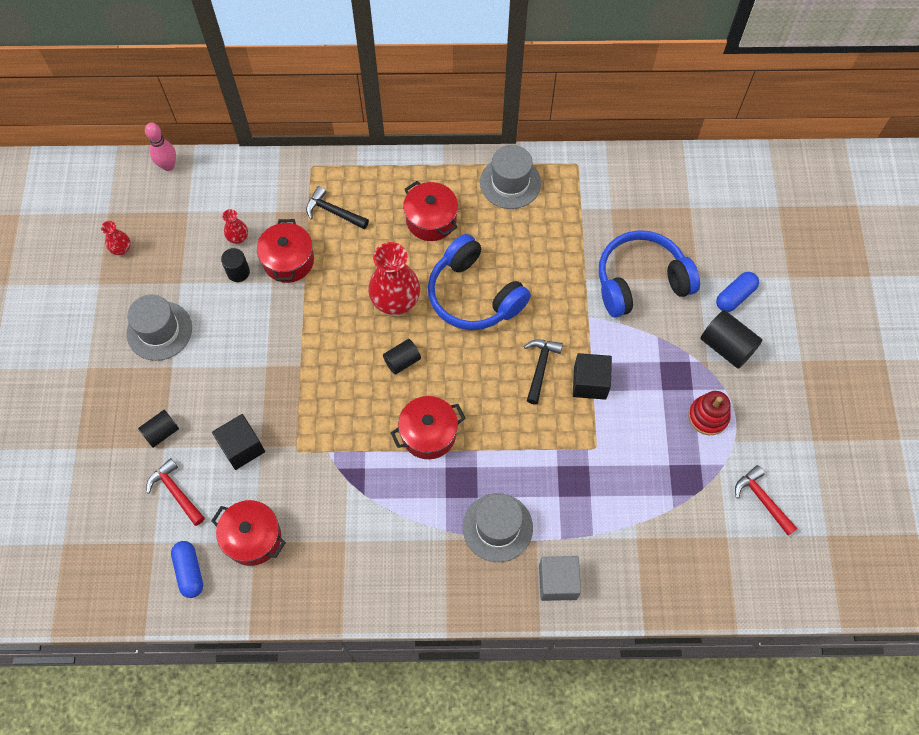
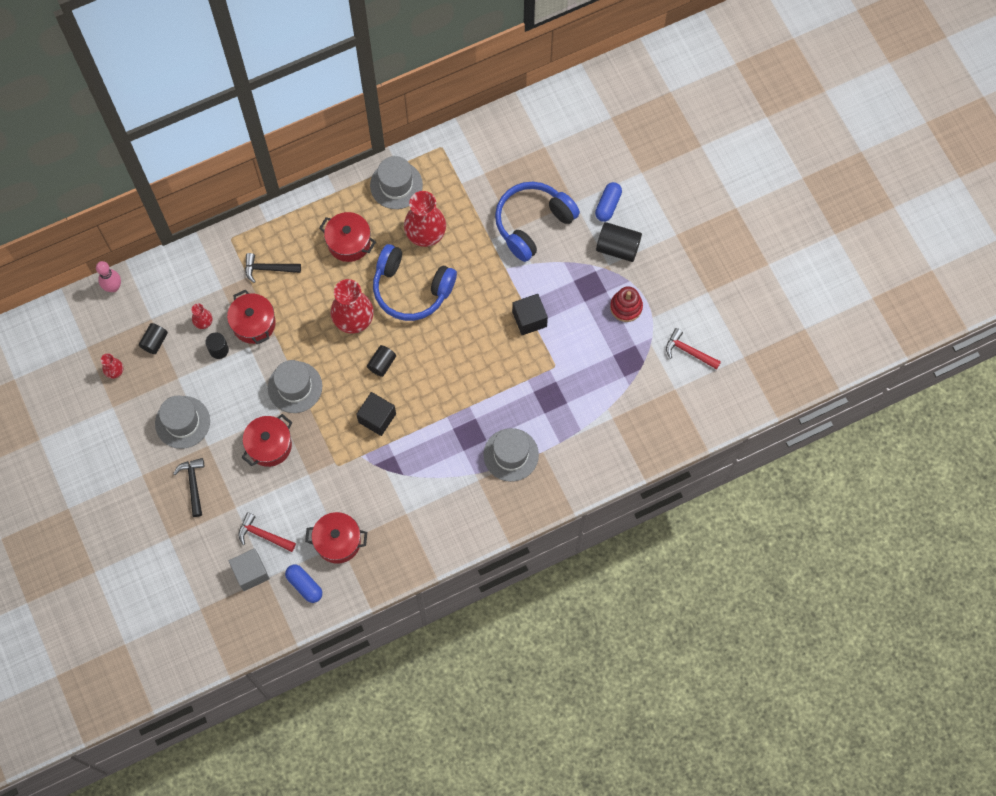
camera: 25 degrees left, 5 degrees up
(161, 432) = (228, 497): black cylinder -> black cylinder (155, 342)
(242, 447) = (295, 481): black cube -> black cube (377, 418)
(296, 345) = (295, 387): none -> grey hat
(428, 434) = (428, 410): red pot -> red pot (269, 445)
(517, 244) = (425, 234): none -> red vase
(540, 367) = (487, 323): black hammer -> black hammer (193, 484)
(557, 582) = (571, 473): grey cube -> grey cube (251, 572)

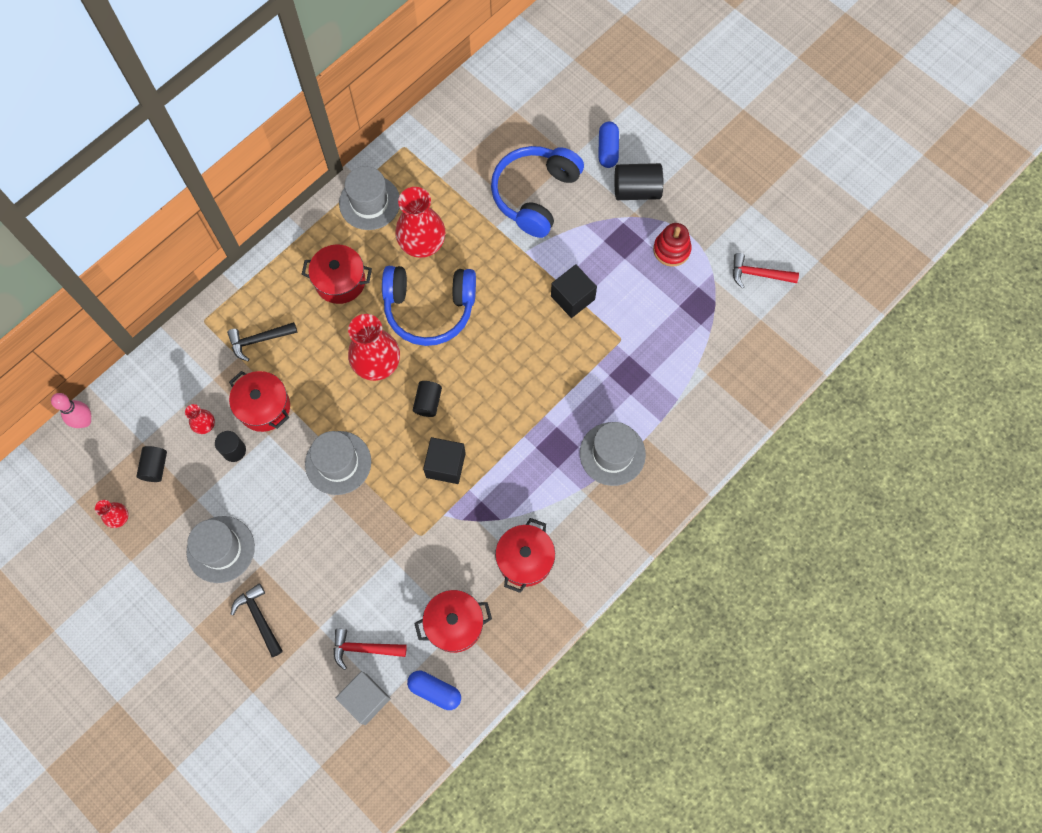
camera: 20 degrees left, 0 degrees up
(269, 445) = (333, 540): red pot -> red pot (525, 559)

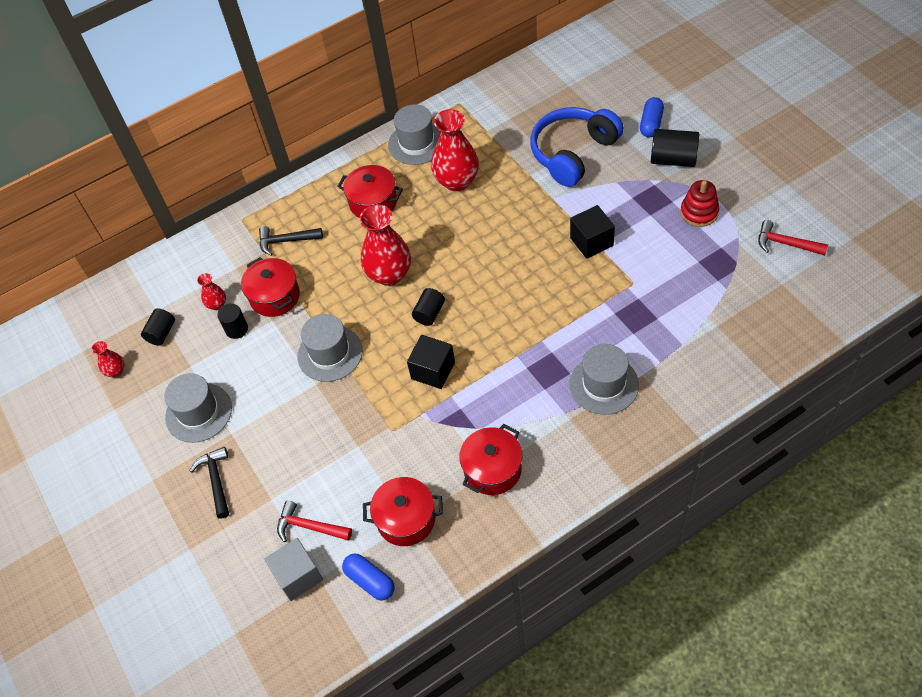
camera: 20 degrees right, 15 degrees down
(84, 421) = (112, 286): pink bowling pin -> none
(429, 309) = (450, 234): blue headphones -> none

